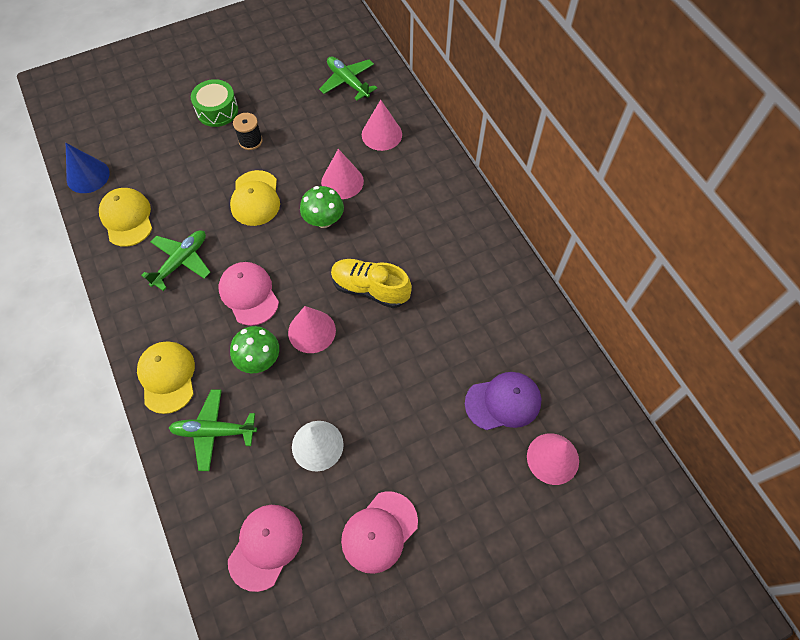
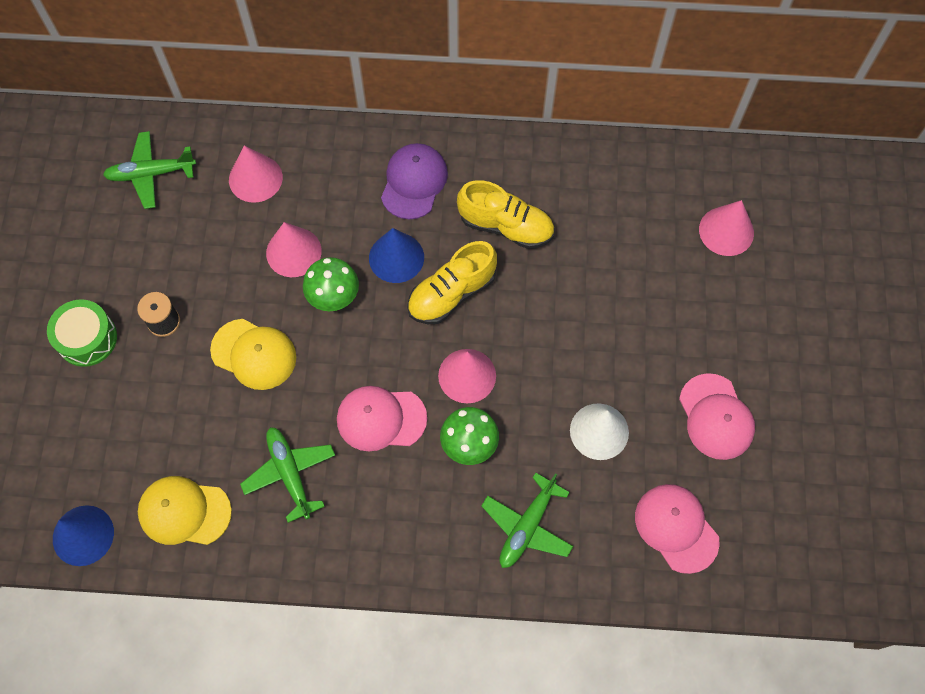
camera: 60 degrees left, 5 degrees up
(167, 377) = (434, 549): yellow cap -> none
(376, 241) = (396, 257): none -> blue cone
(447, 296) = (506, 226): none -> yellow shoe
(503, 402) = (649, 240): purple cap -> purple cap (414, 182)

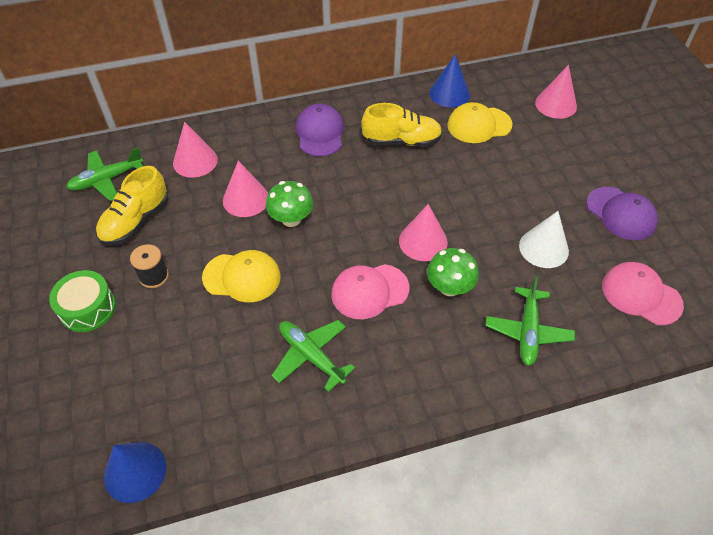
camera: 20 degrees left, 15 degrees down
(184, 512) = (227, 418): yellow cap -> yellow cap (479, 125)
(396, 257) = (329, 181): blue cone -> blue cone (449, 94)
(451, 293) = (383, 192): yellow shoe -> yellow shoe (136, 221)
(716, 417) = (621, 213): pink cap -> purple cap

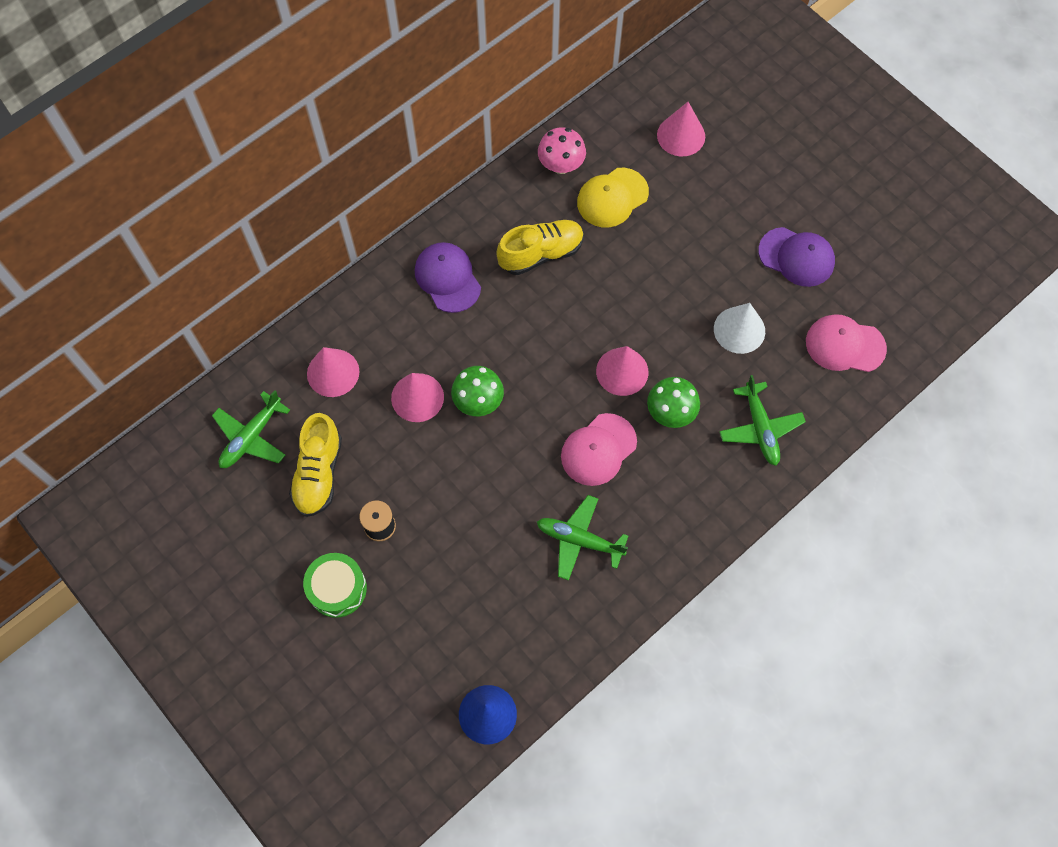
camera: 25 degrees left, 15 degrees up
(242, 277) = (467, 488): yellow cap -> none
(449, 94) = (561, 165): blue cone -> pink mushroom

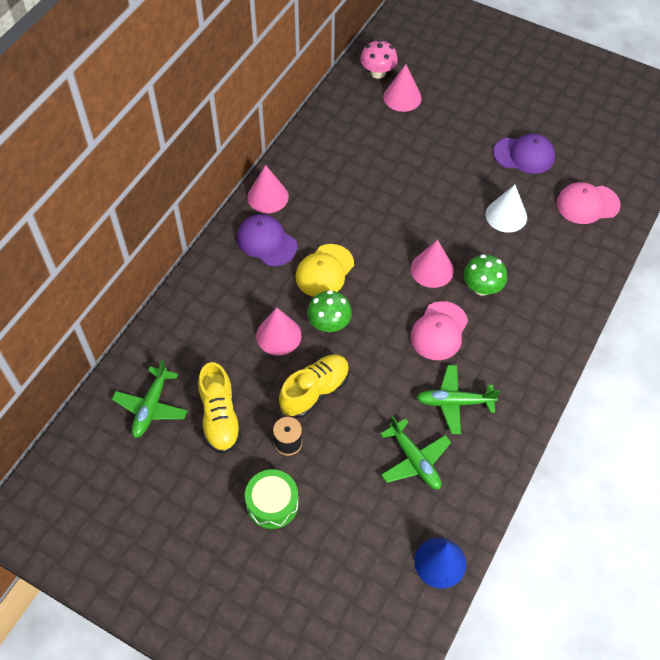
camera: 20 degrees left, 10 degrees down
(333, 372) = (201, 337): pink cone -> pink cone (268, 196)
(541, 253) = (332, 204): yellow shoe -> yellow shoe (315, 391)
(561, 165) = (321, 140): pink mushroom -> pink mushroom (378, 73)
(612, 198) = (370, 152): yellow cap -> yellow cap (324, 271)
(760, 428) = (554, 279): green plane -> green plane (414, 460)

